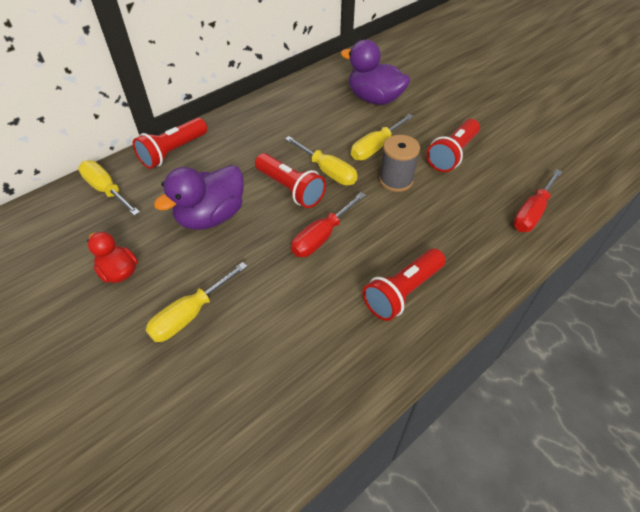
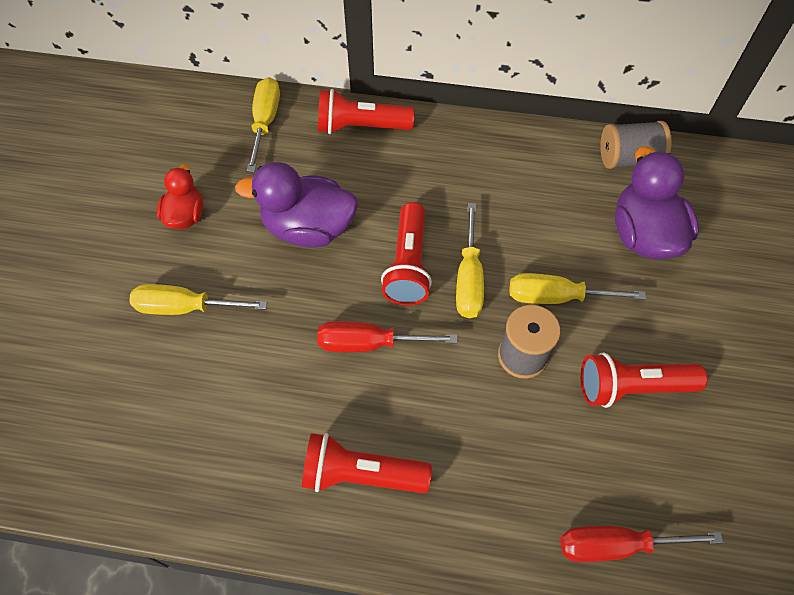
camera: 50 degrees right, 10 degrees up
(327, 77) = (628, 159): none -> grey spool

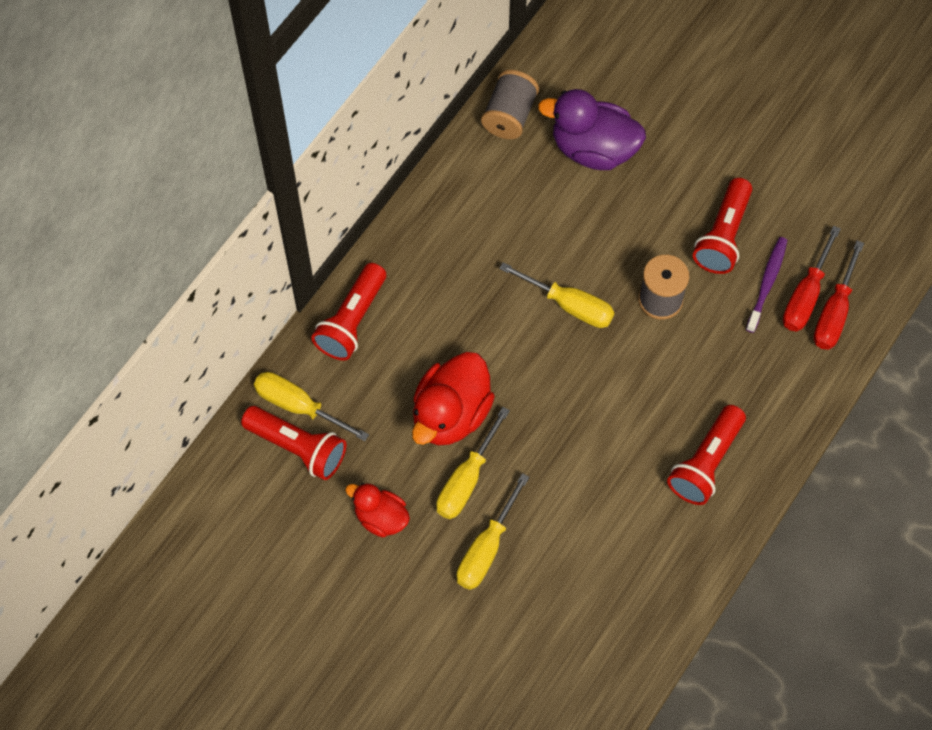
camera: 65 degrees left, 5 degrees up
(308, 228) = (451, 414): purple duck -> red duck
(370, 343) = (595, 410): red screwdriver -> red screwdriver (806, 295)
(408, 265) = (532, 347): red flashlight -> red flashlight (297, 448)
(557, 297) = (620, 246): yellow screwdriver -> yellow screwdriver (467, 479)
(605, 455) = (767, 283): none -> purple toothbrush

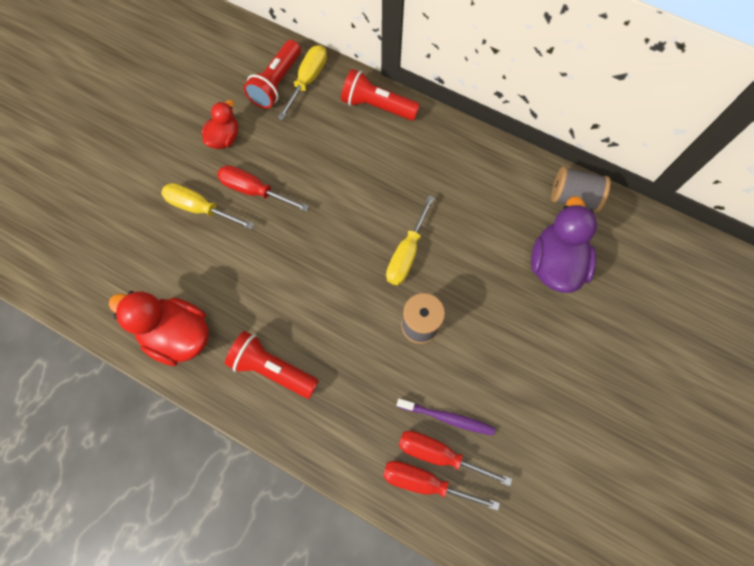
camera: 85 degrees right, 5 degrees up
(451, 414) = (306, 176): red duck -> red duck (178, 335)
(467, 479) = (255, 191): yellow screwdriver -> red screwdriver
(723, 236) = (489, 376): red flashlight -> none

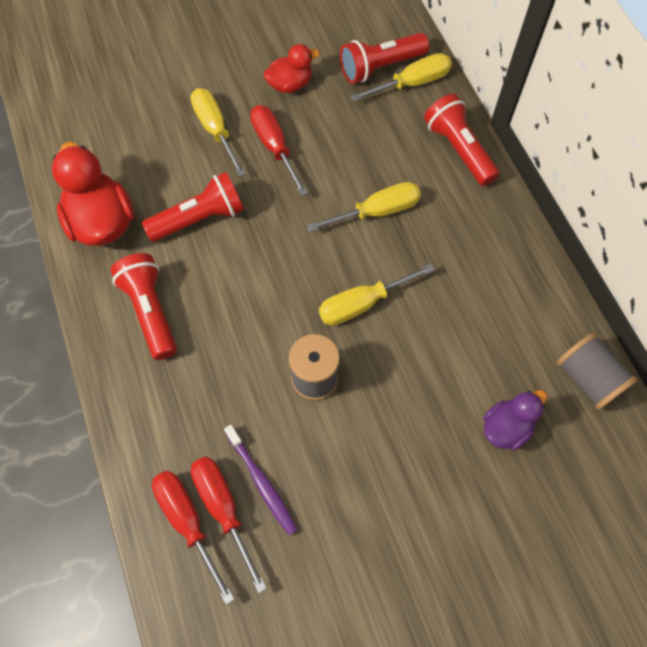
camera: 40 degrees right, 5 degrees down
(247, 279) = (199, 219): none -> red flashlight
(362, 186) = (376, 212): none -> yellow screwdriver
(555, 263) = (506, 427): purple duck -> purple duck, size x0.59

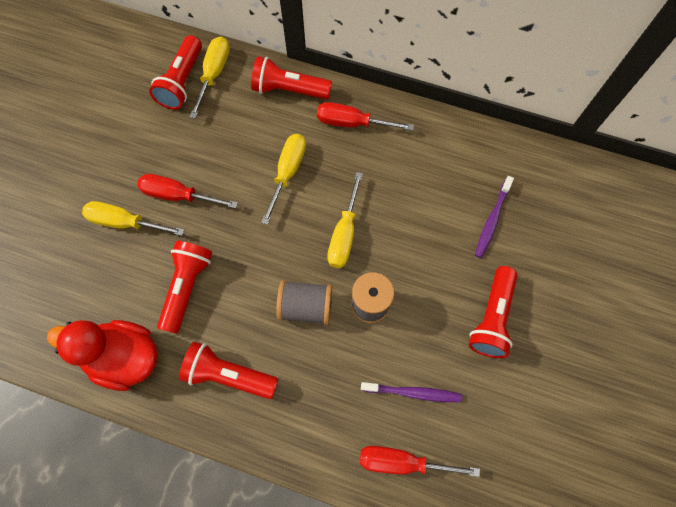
camera: 50 degrees left, 5 degrees up
(224, 509) = (412, 431): red screwdriver -> red screwdriver (352, 123)
(290, 84) = (138, 146): red duck -> none
(401, 503) = (491, 318): none -> red flashlight
(506, 427) = (492, 220): purple duck -> purple toothbrush
(588, 379) = (498, 151): grey spool -> grey spool (306, 306)

